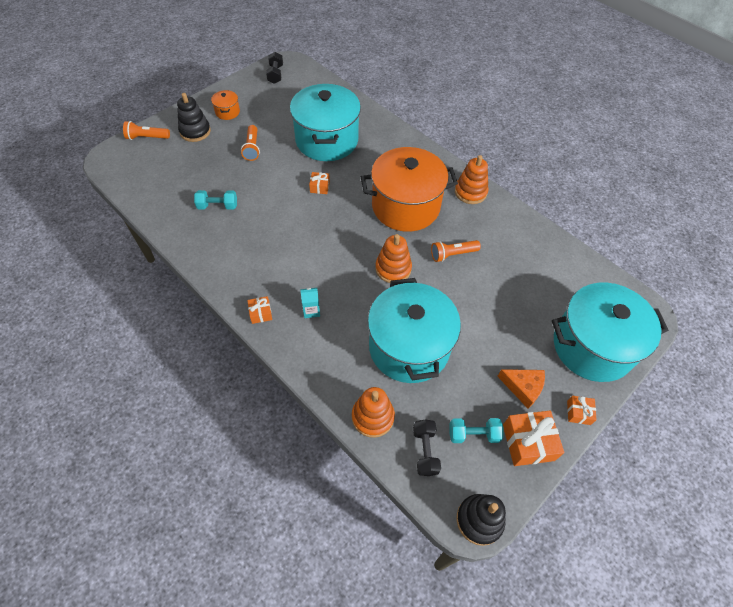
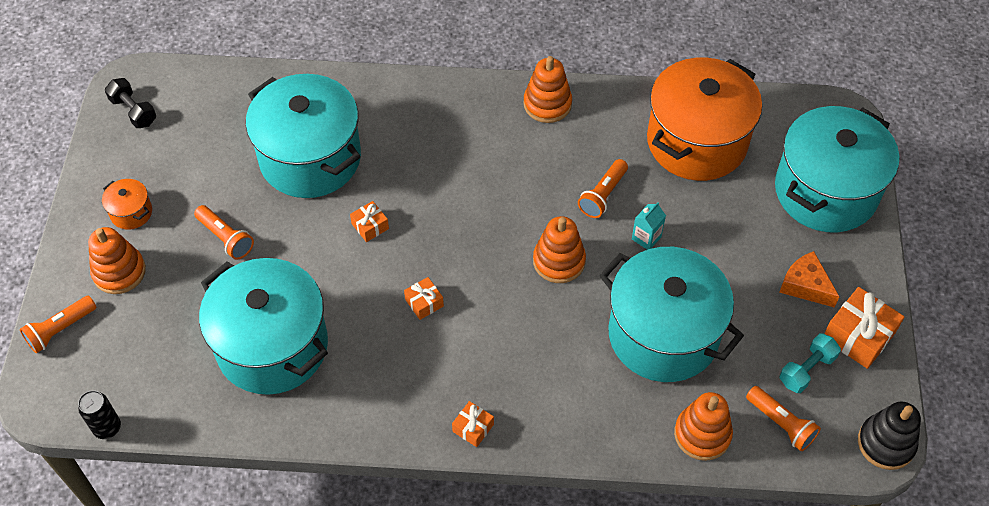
camera: 40 degrees left, 0 degrees up
(116, 188) = (107, 428): none -> black can
(195, 131) = (119, 272): black stacking toy -> orange stacking toy
(218, 206) = (272, 346): turquoise dumbbell -> turquoise pot
(311, 310) = (524, 379): turquoise carton -> turquoise carton (646, 238)
(405, 206) = (495, 176): orange pot -> orange pot (697, 141)
(425, 451) = (781, 424): black dumbbell -> orange flashlight
(523, 387) = (805, 285): orange cheese -> orange cheese turned 120 degrees counterclockwise
(578, 413) = (873, 269): orange gift -> orange gift (424, 303)

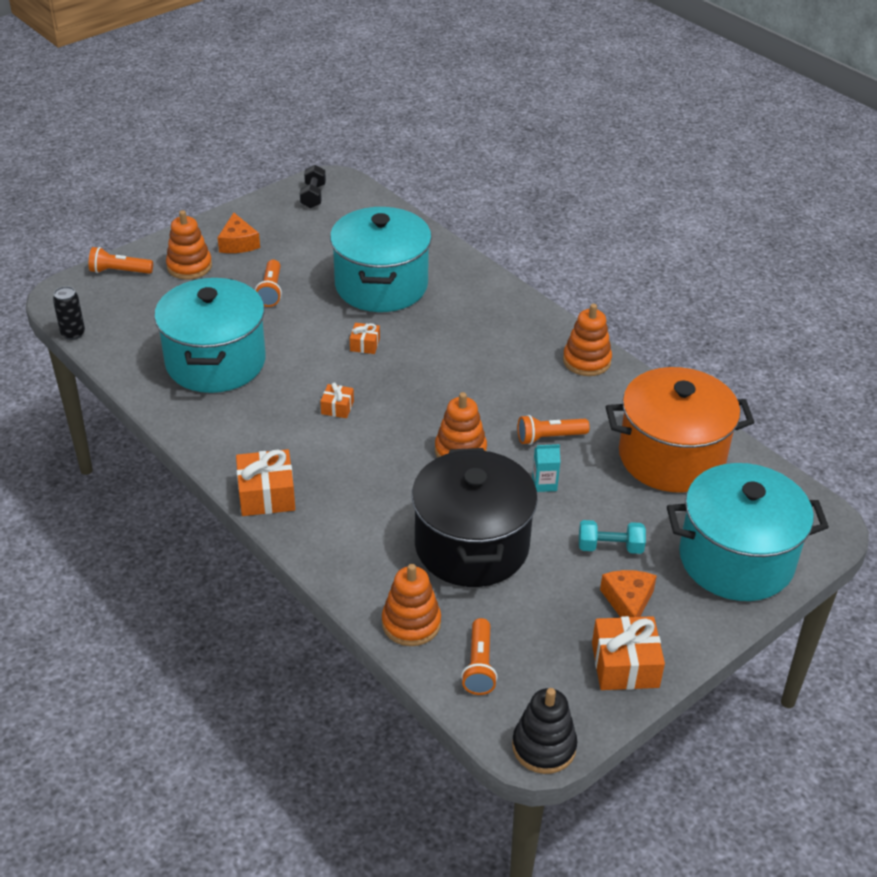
camera: 45 degrees right, 15 degrees down
(131, 212) = (238, 243): orange pot -> orange cheese
(473, 428) = (266, 494): orange gift -> orange gift, size x1.84
(663, 334) = (471, 546): turquoise pot -> black pot
(807, 370) = (549, 651): turquoise dumbbell -> turquoise dumbbell (610, 547)

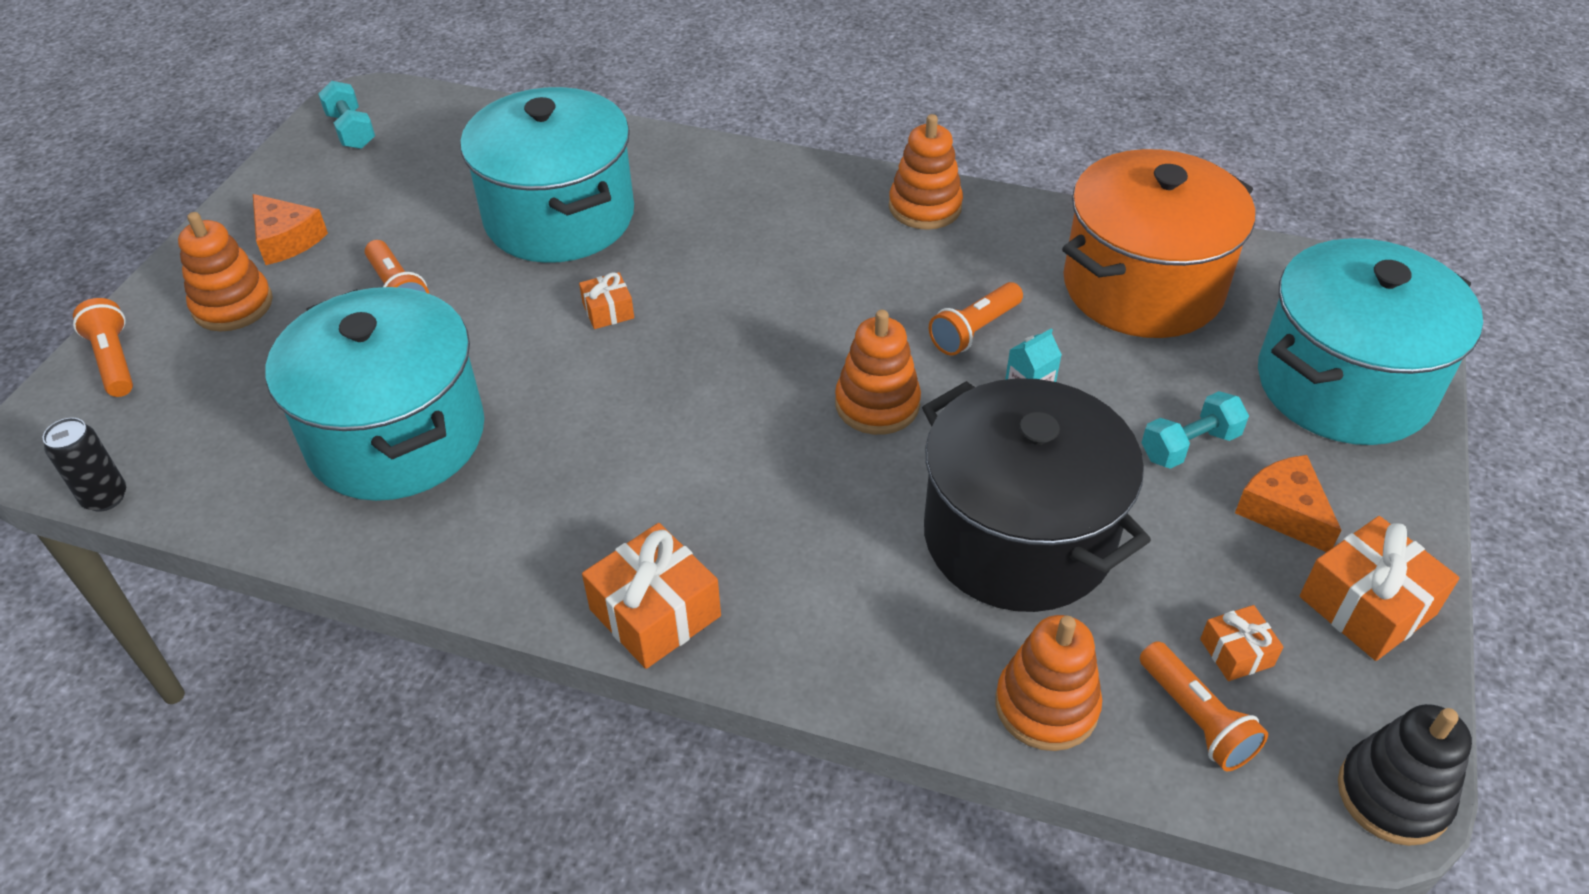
camera: 30 degrees left, 5 degrees up
(119, 271) = (114, 360): orange flashlight -> orange flashlight turned 90 degrees clockwise
(313, 196) = (351, 131): black dumbbell -> turquoise dumbbell
(337, 407) = (647, 422): orange gift -> orange gift (1236, 652)

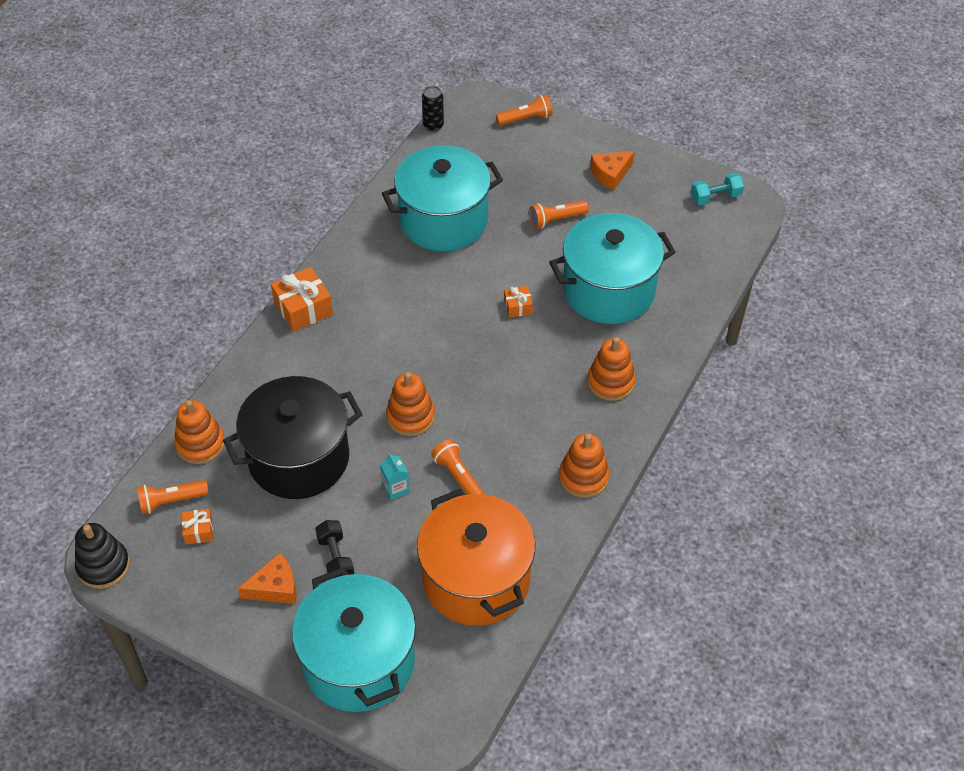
camera: 100 degrees right, 5 degrees up
(233, 305) = (558, 157): orange stacking toy -> orange stacking toy (611, 382)
(1189, 446) = (335, 558): turquoise dumbbell -> black dumbbell
(1367, 605) = (203, 601): orange gift -> none

